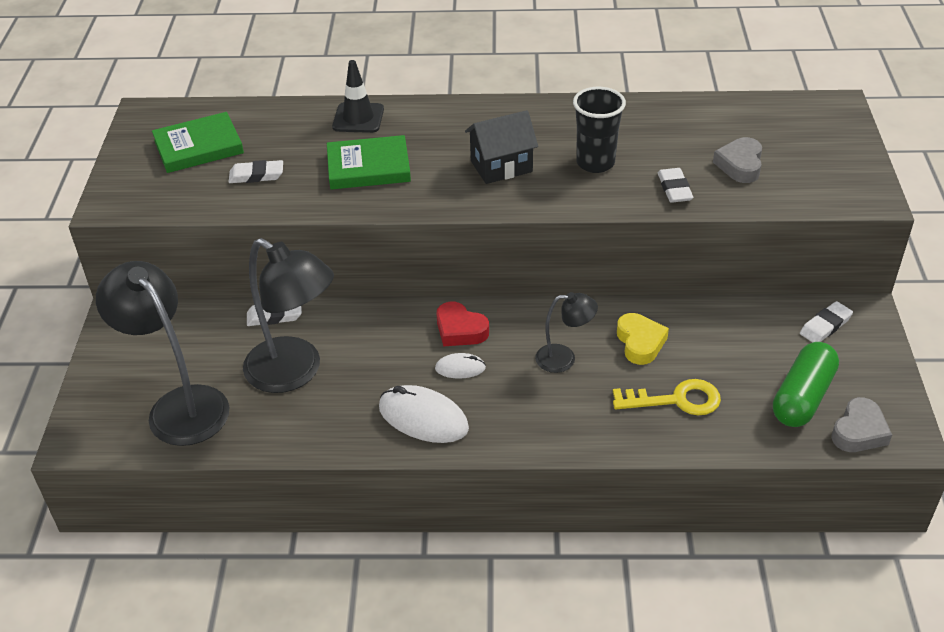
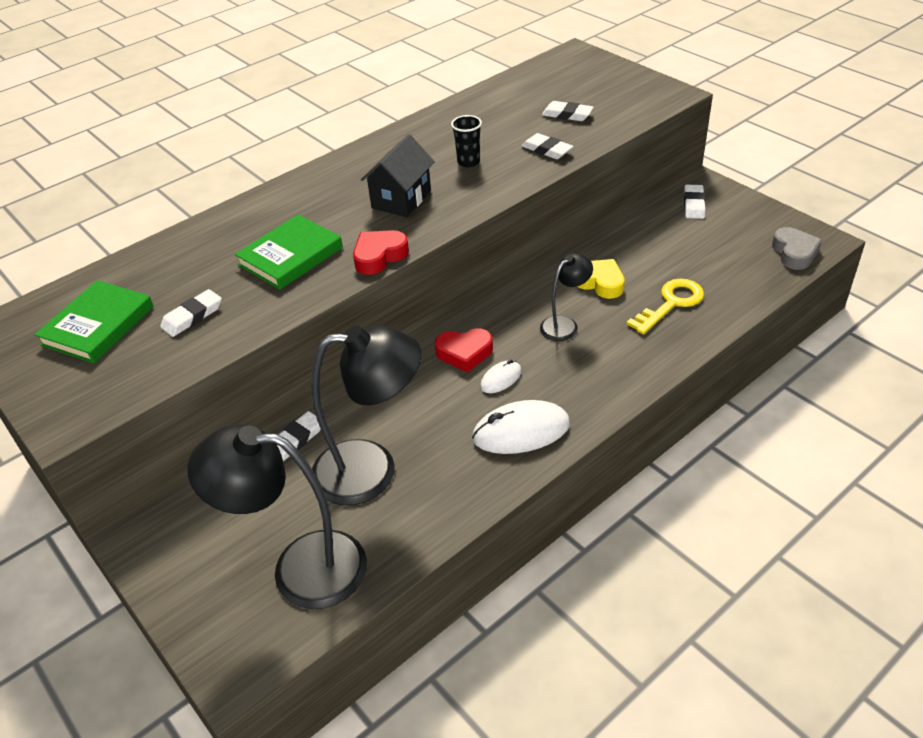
camera: 40 degrees left, 0 degrees up
(358, 118) = (228, 227): black traffic cone -> none
(425, 204) = (379, 256): none -> red heart
(595, 163) = (468, 162): black cup -> black cup, size x0.63
(740, 165) = (567, 114): grey heart -> white eraser
(802, 397) = (738, 253): green capsule -> none

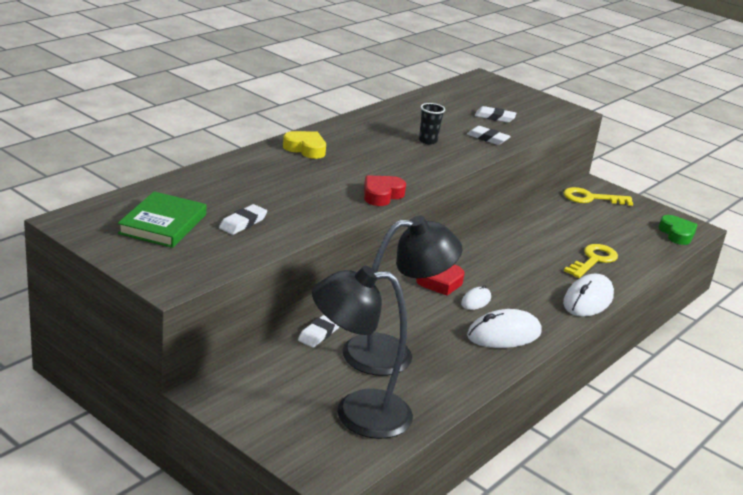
camera: 15 degrees left, 15 degrees down
(290, 256) = (307, 190): green book -> none
(401, 199) = (383, 160): black house -> none
(564, 324) = (515, 269): black lamp -> none
(600, 282) = (533, 244): yellow heart -> yellow heart (305, 149)
(646, 369) = (588, 300): none -> white mouse
(693, 204) = (591, 198): white eraser -> yellow key
(794, 253) = (677, 234): grey heart -> green heart

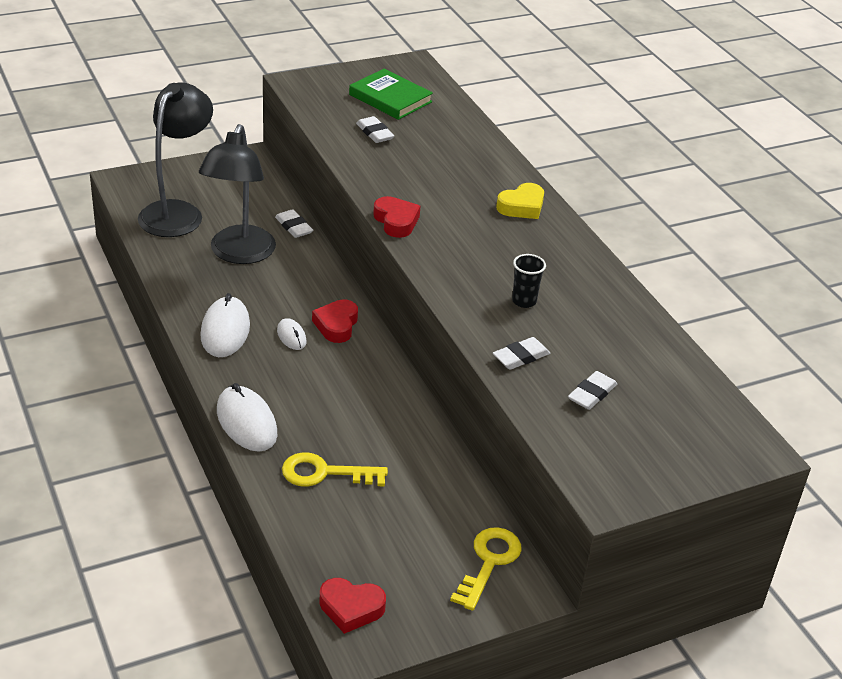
camera: 115 degrees right, 10 degrees up
(593, 260) = (324, 473): yellow key -> yellow key turned 120 degrees clockwise
(677, 234) = (351, 608): green heart -> red heart

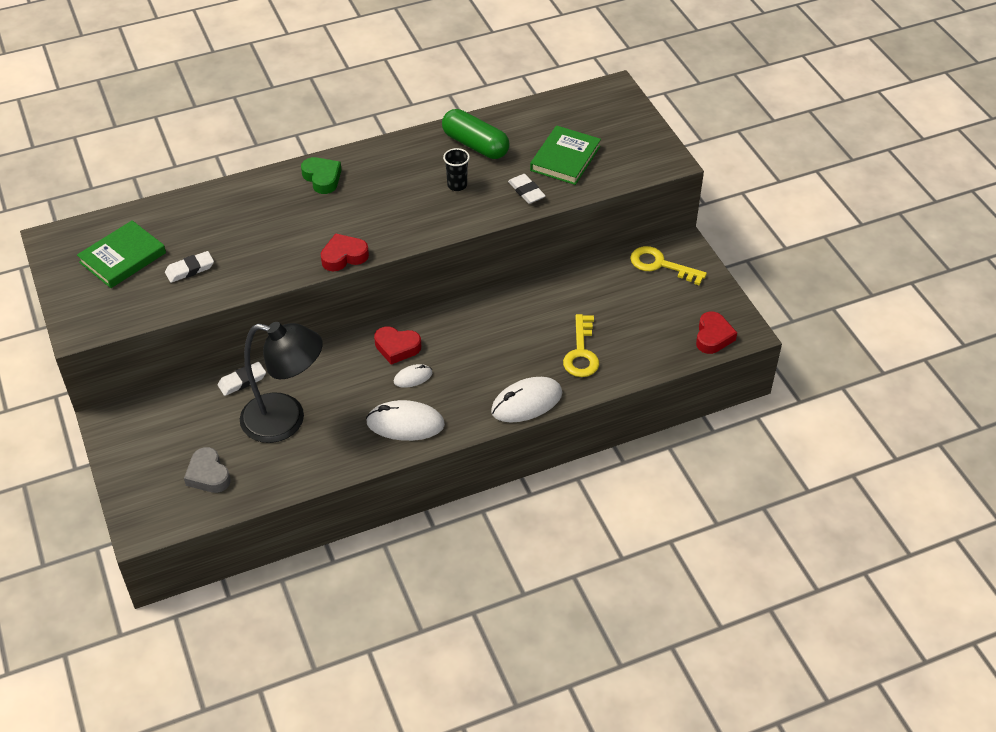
camera: 85 degrees left, 10 degrees up
(177, 212) = (208, 475): black lamp -> grey heart
(522, 206) = (322, 178): yellow heart -> green heart
(592, 394) = (565, 158): white eraser -> green book
(603, 317) = (475, 145): none -> green capsule

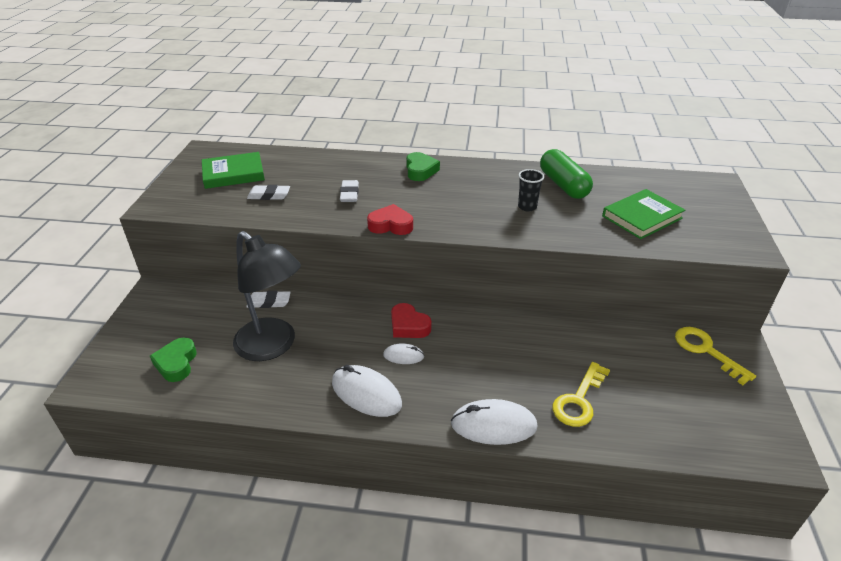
camera: 30 degrees right, 10 degrees down
(208, 475) = (176, 363): grey heart -> green heart
(526, 191) = (588, 230): white eraser -> white eraser (349, 194)
(713, 336) = (739, 445): red heart -> none

